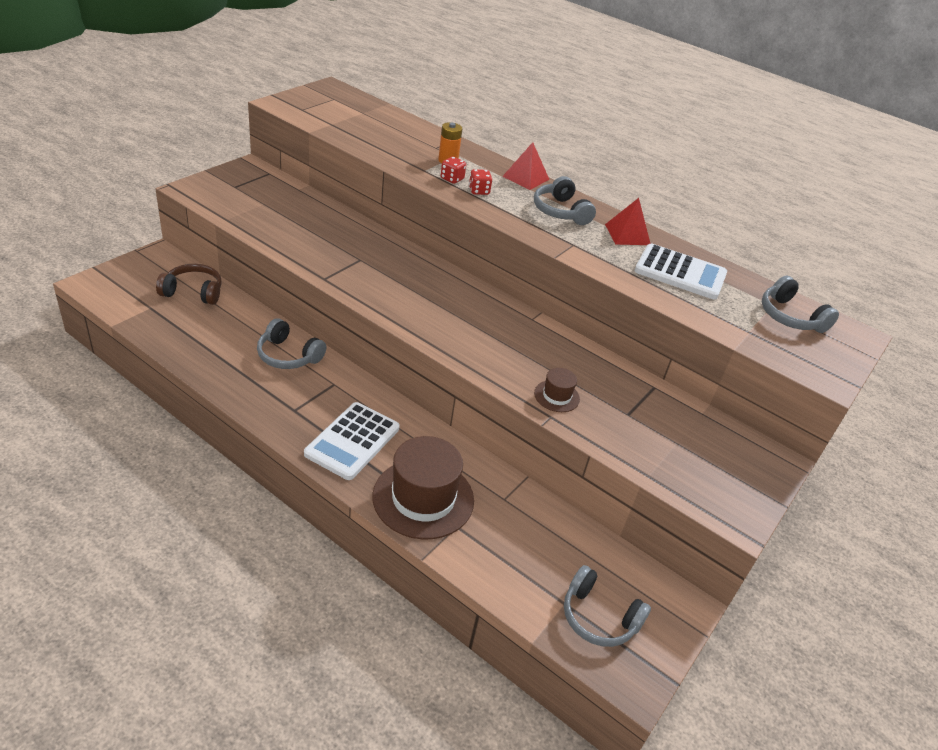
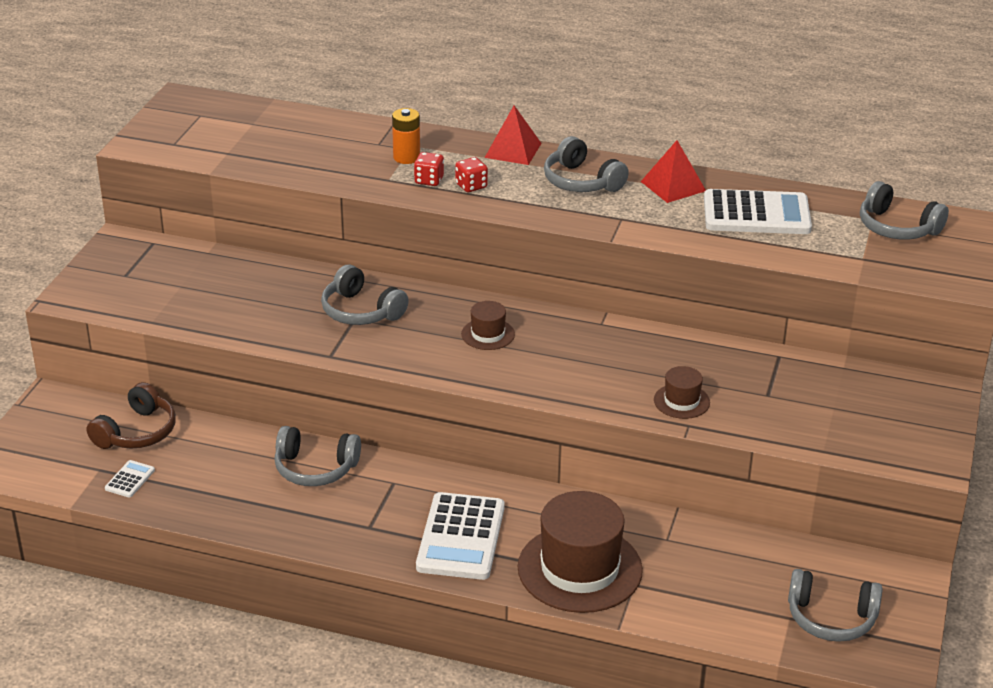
camera: 15 degrees left, 5 degrees down
(163, 321) = (130, 479): none -> white calculator
(193, 292) = (137, 432): brown headphones -> brown headphones turned 135 degrees clockwise
(368, 256) = (361, 311): none -> grey headphones
(444, 300) = (488, 334): none -> brown hat

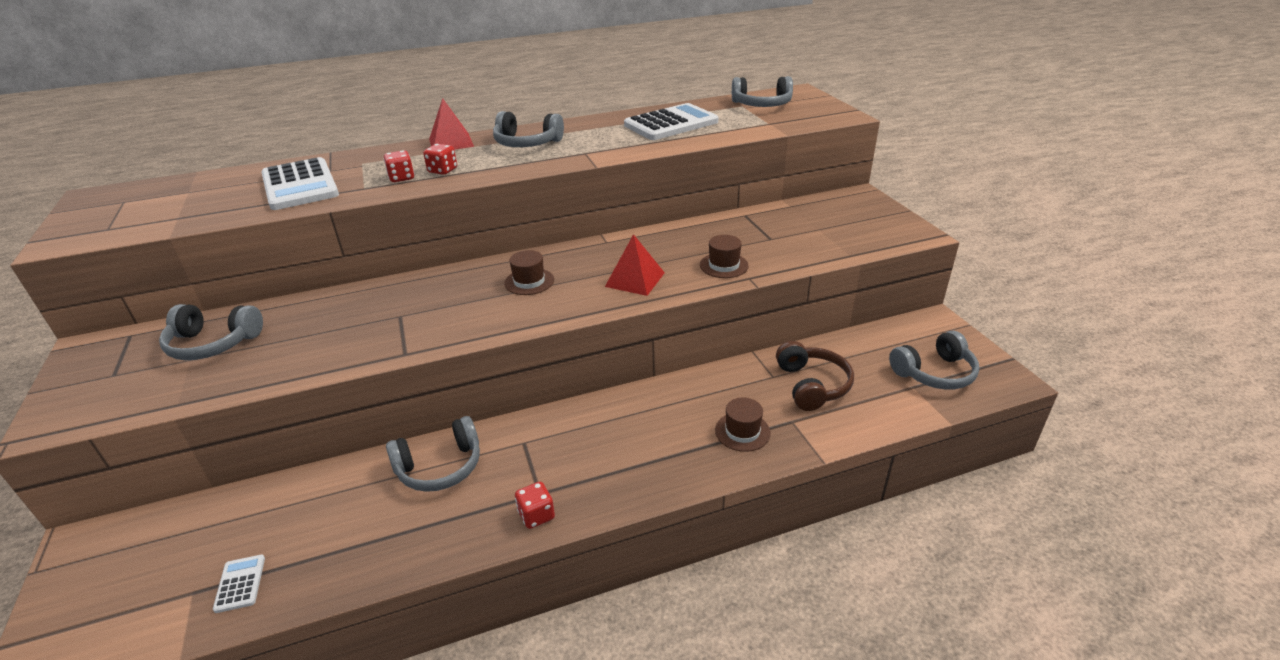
camera: 35 degrees left, 0 degrees up
(137, 432) = (215, 528): brown headphones -> brown headphones (812, 385)
(352, 541) = (536, 515): none -> red dice
(361, 311) = (400, 308): grey headphones -> grey headphones (213, 343)
(406, 157) = (365, 171): orange battery -> none
(460, 537) = (626, 458): white calculator -> white calculator (300, 185)
(579, 569) = (742, 431): brown hat -> brown hat, size x0.47
(673, 186) = (595, 127): red pyramid -> red pyramid (635, 279)

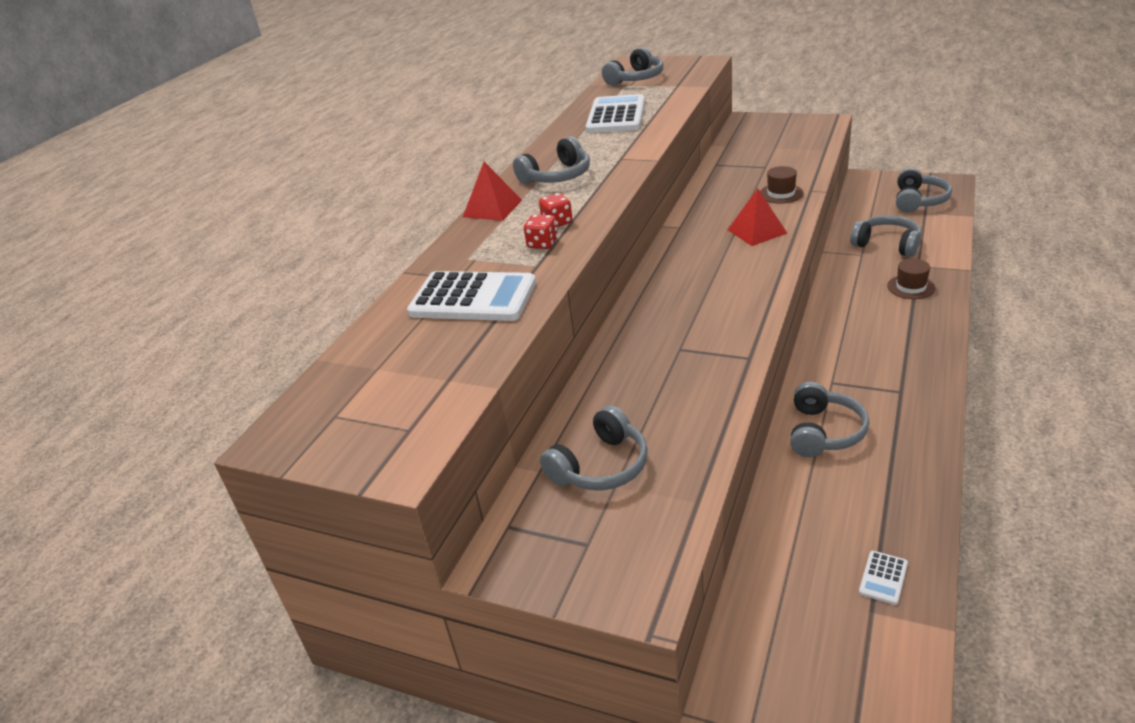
camera: 45 degrees left, 0 degrees up
(240, 583) = (883, 578): white calculator -> white calculator turned 90 degrees counterclockwise
(529, 281) = (701, 275): brown hat -> none
(536, 515) = (925, 400): red dice -> none
(812, 385) = (887, 244): brown headphones -> grey headphones

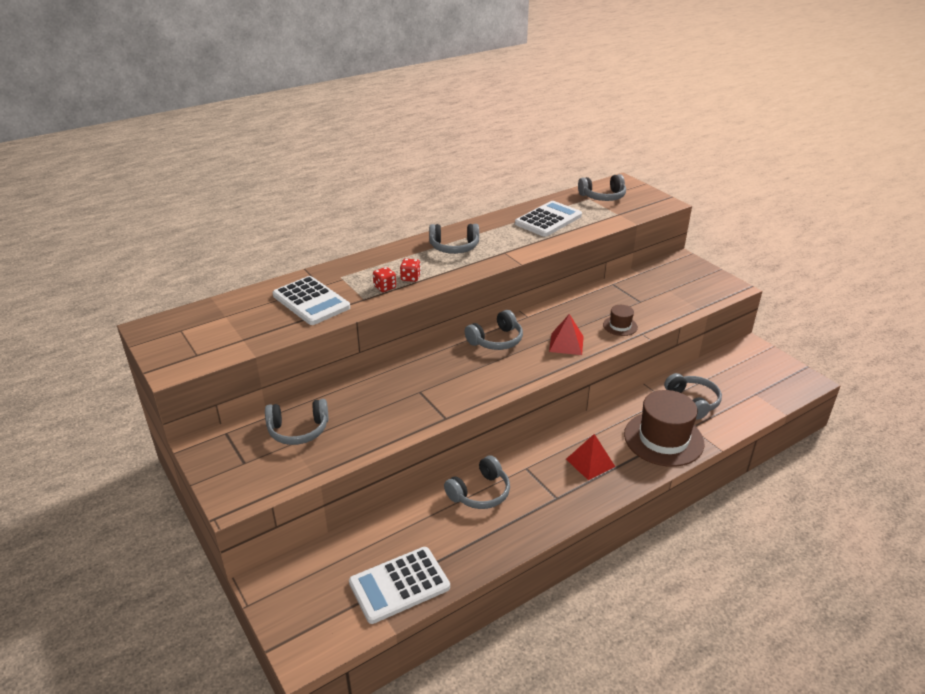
camera: 30 degrees right, 0 degrees up
(492, 208) = (394, 251): red pyramid -> red pyramid (590, 462)
(883, 578) = (399, 585): white calculator -> white calculator, size x2.29
(911, 287) = (663, 439): brown hat -> brown hat, size x2.13
(918, 201) = (764, 383): grey headphones -> grey headphones (496, 340)

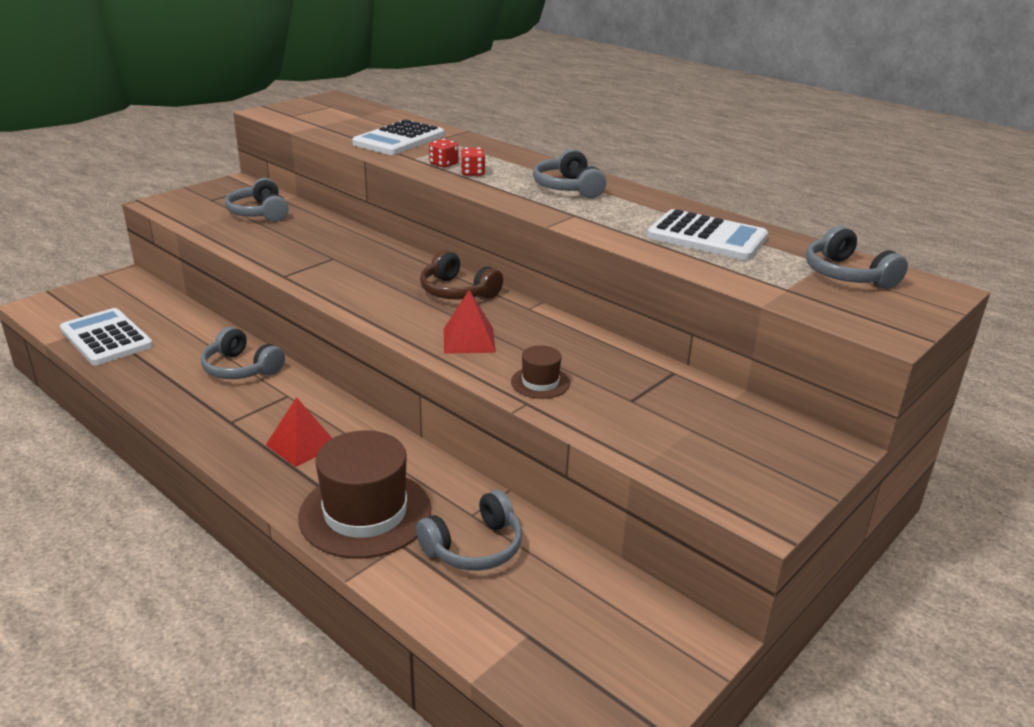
camera: 75 degrees right, 5 degrees down
(496, 340) = (457, 291): grey headphones -> brown headphones

